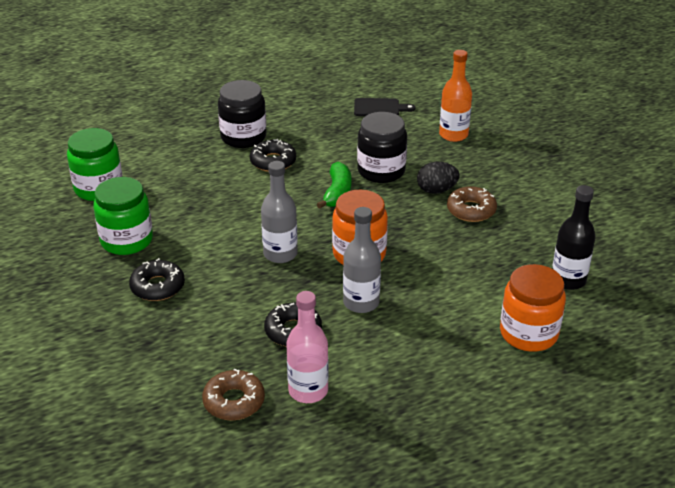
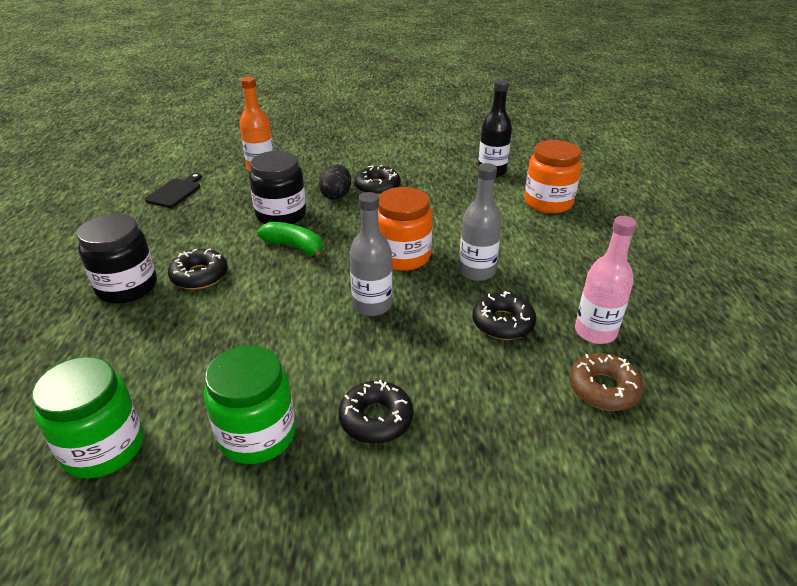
camera: 70 degrees left, 0 degrees up
(471, 210) = (377, 187): brown donut -> black donut

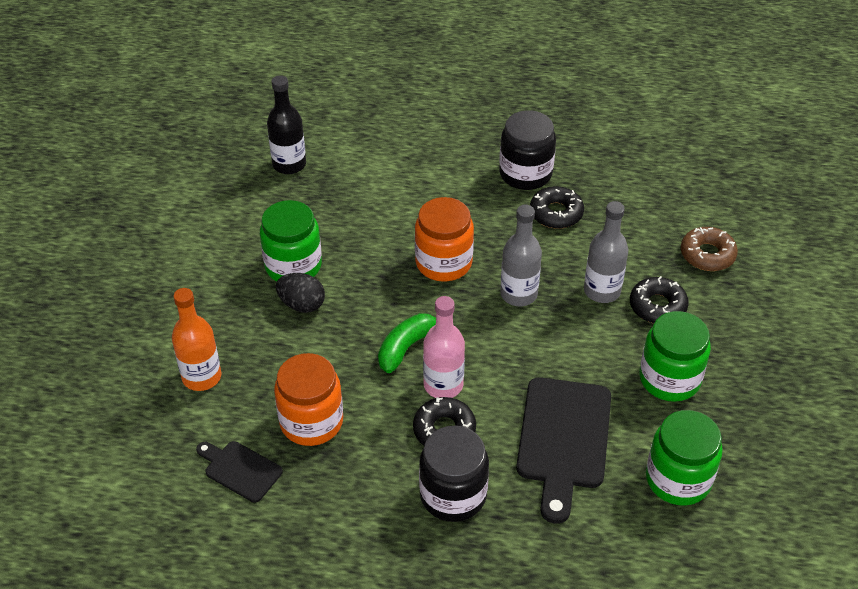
camera: 80 degrees left, 10 degrees up
(177, 350) = (563, 440): none -> black cutting board
(281, 215) = (334, 358): black jar -> black jar (525, 174)
(377, 187) = (293, 266): black donut -> green jar
(476, 272) = (480, 215): grey bottle -> grey bottle (602, 291)
(548, 202) = (370, 138): orange jar -> orange jar (311, 422)
(595, 332) = (574, 163): pink bottle -> pink bottle (443, 385)
(603, 389) = (636, 177): brown donut -> brown donut (707, 255)

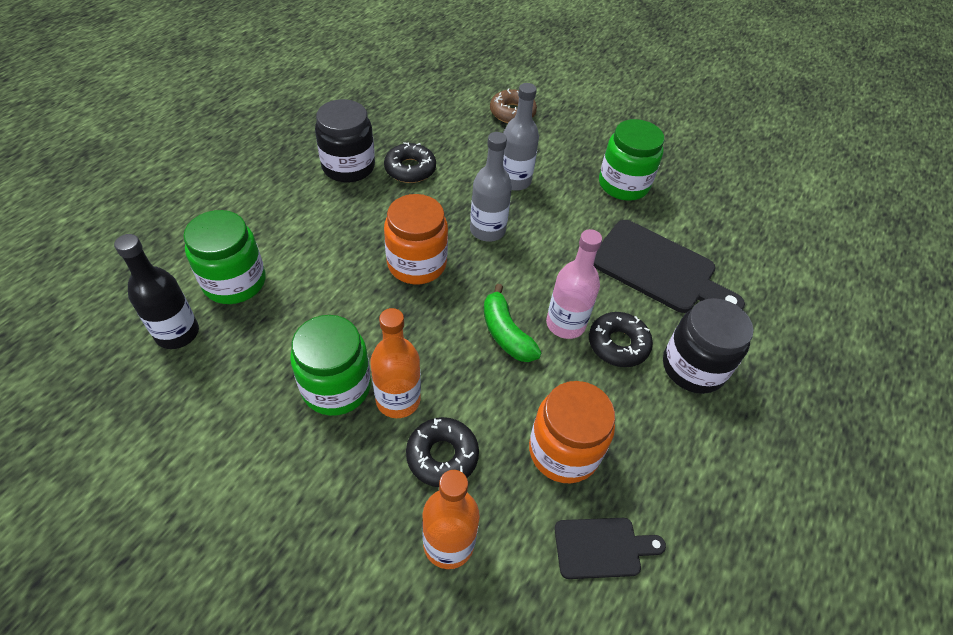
camera: 70 degrees left, 5 degrees up
(240, 470) = (602, 547): black cutting board -> black cutting board turned 150 degrees counterclockwise
(302, 304) = (398, 400): black egg -> orange bottle
(657, 306) = (548, 159): black donut -> black donut (442, 456)
(678, 479) = (719, 222): green jar -> green jar (234, 282)

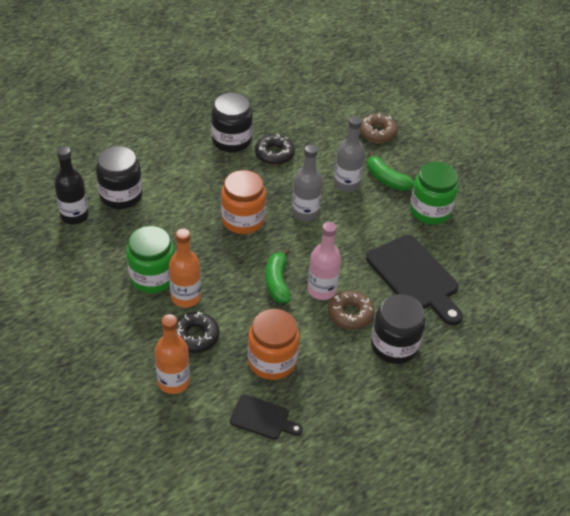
camera: 25 degrees right, 5 degrees down
(234, 282) = (121, 195): green jar -> black jar
(555, 162) = (386, 179): none -> green banana
(618, 344) = (350, 314): black donut -> brown donut

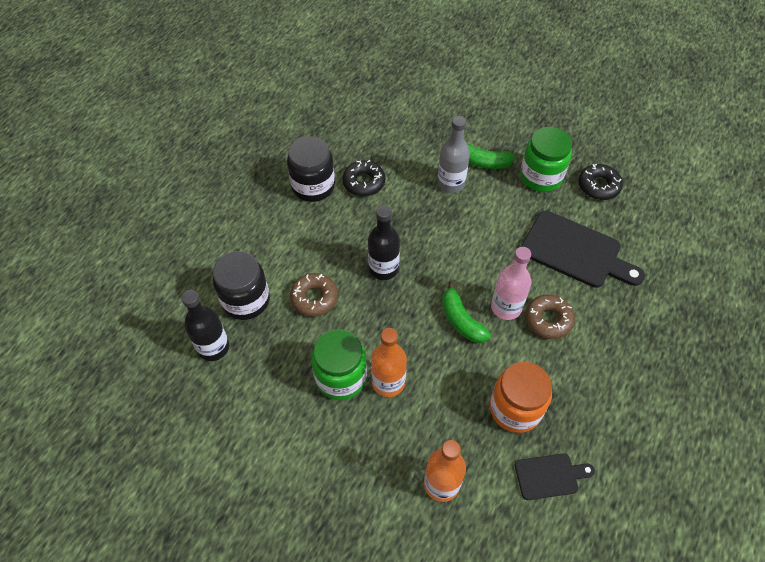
camera: 25 degrees left, 10 degrees up
(195, 336) = (427, 421): black donut -> black donut (598, 186)
(243, 220) = (383, 268): orange jar -> black bottle
(305, 213) = (435, 232): grey bottle -> none
(377, 132) = (440, 116): brown donut -> brown donut (314, 298)
(394, 346) = (607, 332): black jar -> none

